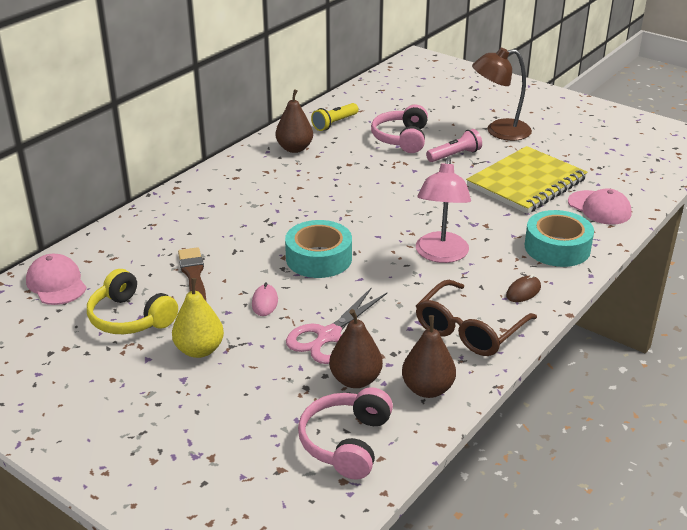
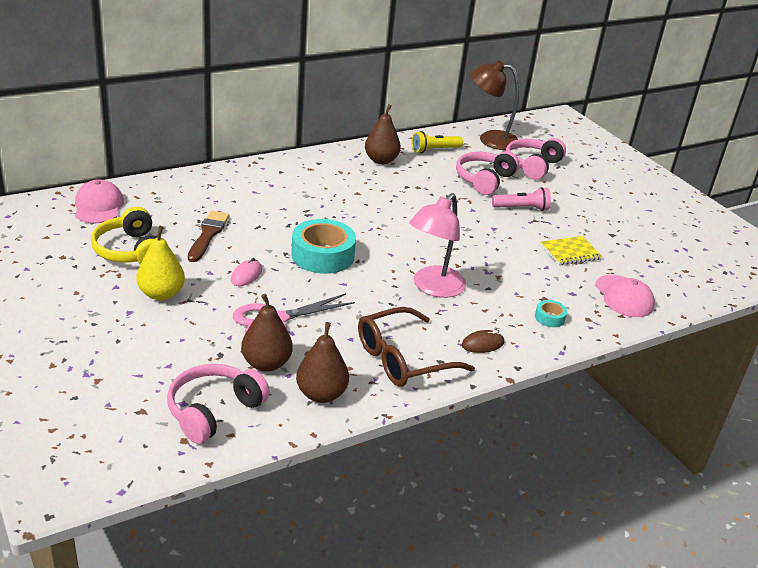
camera: 20 degrees right, 0 degrees up
(431, 112) = (532, 166): none -> pink headphones
(499, 131) = (583, 200): brown lamp -> brown lamp (490, 139)
(526, 183) = (570, 252): yellow notebook -> yellow notebook, size x0.49
(557, 248) = (549, 318): turquoise tape -> turquoise tape, size x0.45

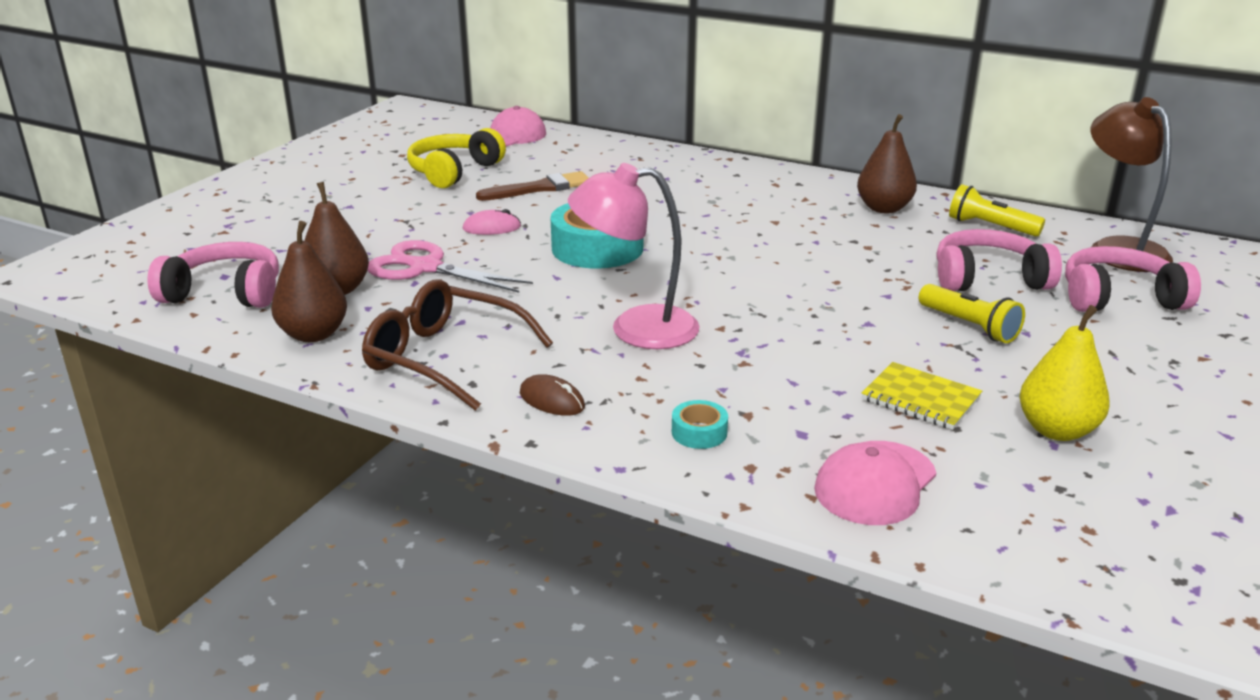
camera: 60 degrees right, 5 degrees down
(161, 294) = (398, 207): yellow pear -> yellow pear (1057, 430)
(522, 208) = (969, 326): pink flashlight -> yellow flashlight

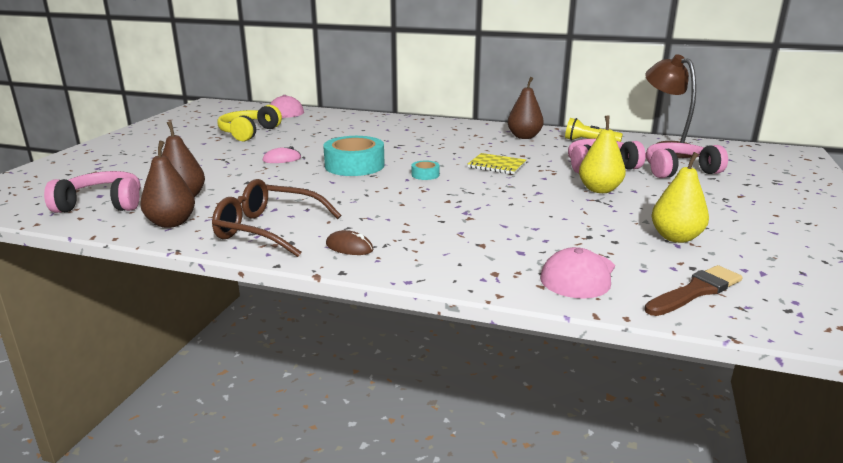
camera: 10 degrees left, 5 degrees down
(426, 268) = (242, 182): pink scissors -> none
(539, 188) = (307, 138): brown brush -> brown brush (695, 291)
(636, 328) = (393, 205): pink lamp -> none
(699, 432) = (454, 257): turquoise tape -> turquoise tape (425, 175)
(920, 399) = (587, 228): yellow notebook -> yellow notebook (496, 165)
(969, 326) = (599, 190): yellow flashlight -> yellow pear

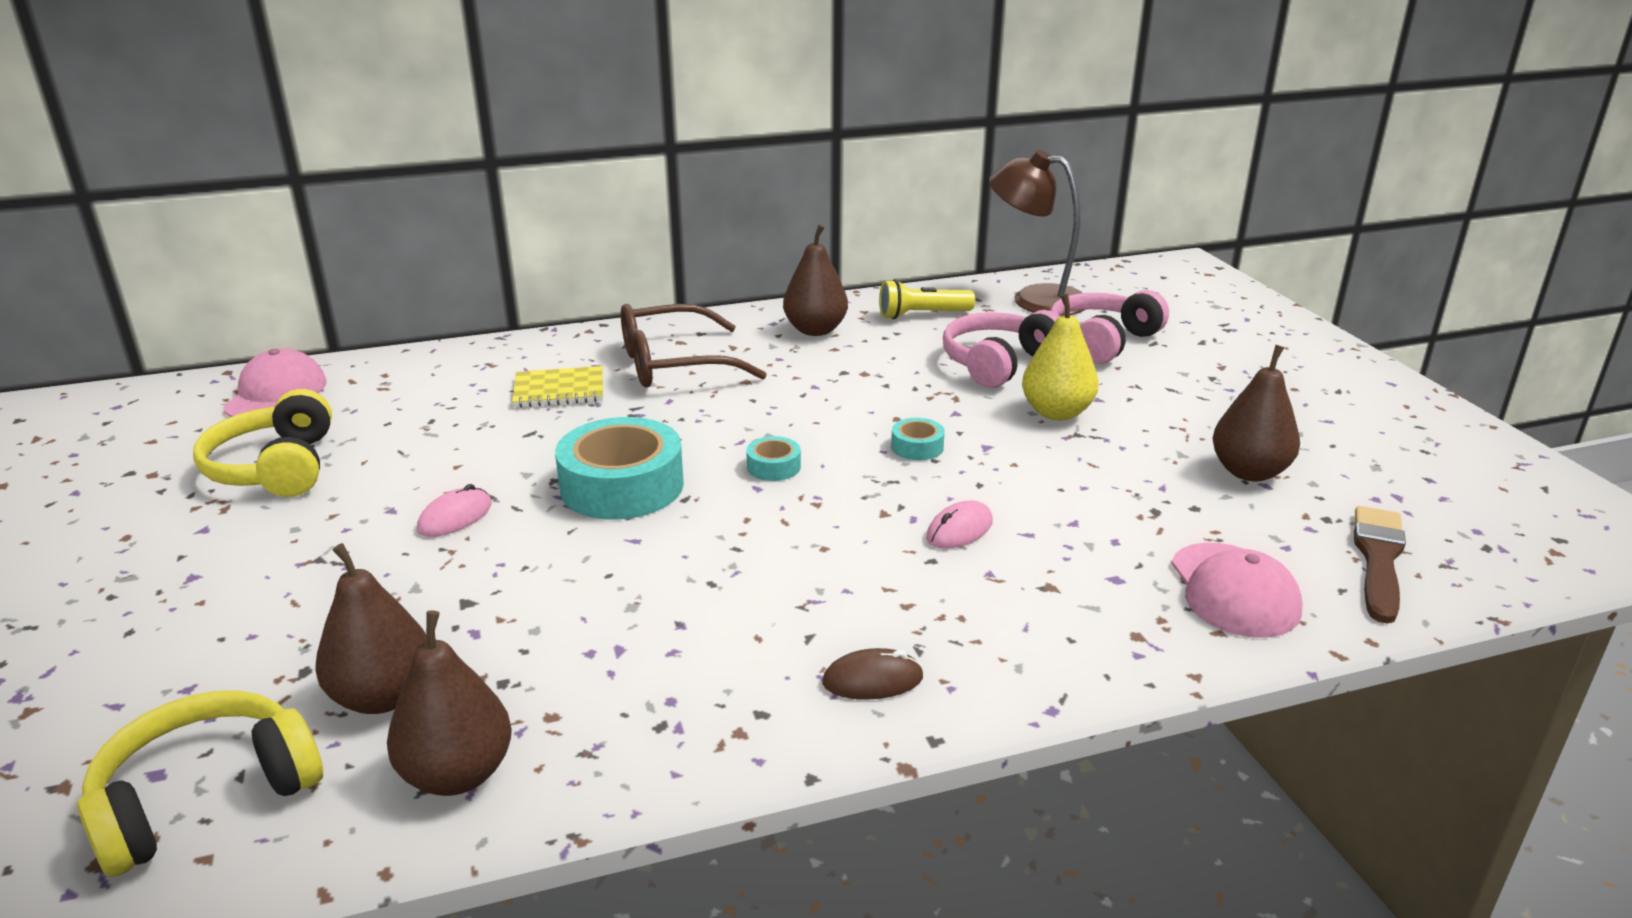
camera: 35 degrees left, 5 degrees up
(102, 204) = (206, 797): pink headphones -> yellow headphones
(267, 229) = (678, 703): brown glasses -> brown glasses (673, 364)
(472, 215) = (959, 530): none -> pink mouse
(496, 165) = (856, 408): yellow notebook -> yellow notebook (559, 390)
(502, 184) = (917, 447): none -> turquoise tape
(675, 237) = (1249, 472): yellow pear -> brown pear

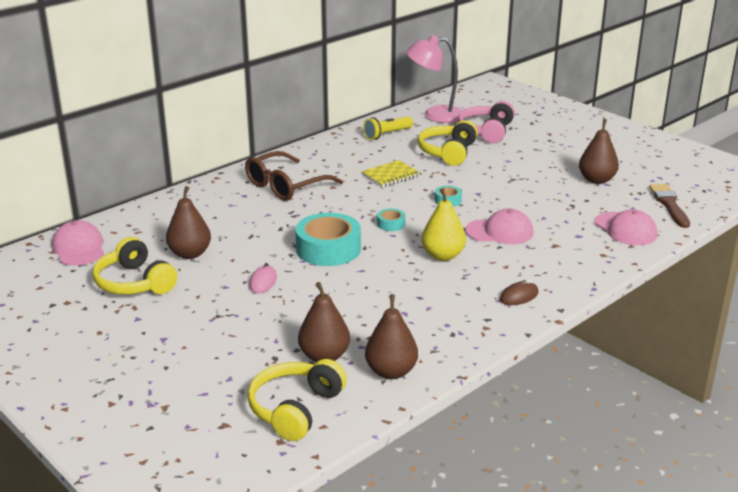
camera: 25 degrees left, 0 degrees up
(559, 390) = (240, 212): yellow notebook -> yellow notebook (391, 175)
(815, 330) = (340, 153): brown pear -> brown pear (190, 254)
(959, 530) = (499, 232): pink mouse -> pink cap
(998, 363) = (448, 152): pink headphones -> yellow headphones
(1034, 299) = (435, 115): brown lamp -> pink lamp
(1056, 412) = (495, 171): yellow pear -> yellow pear (442, 256)

